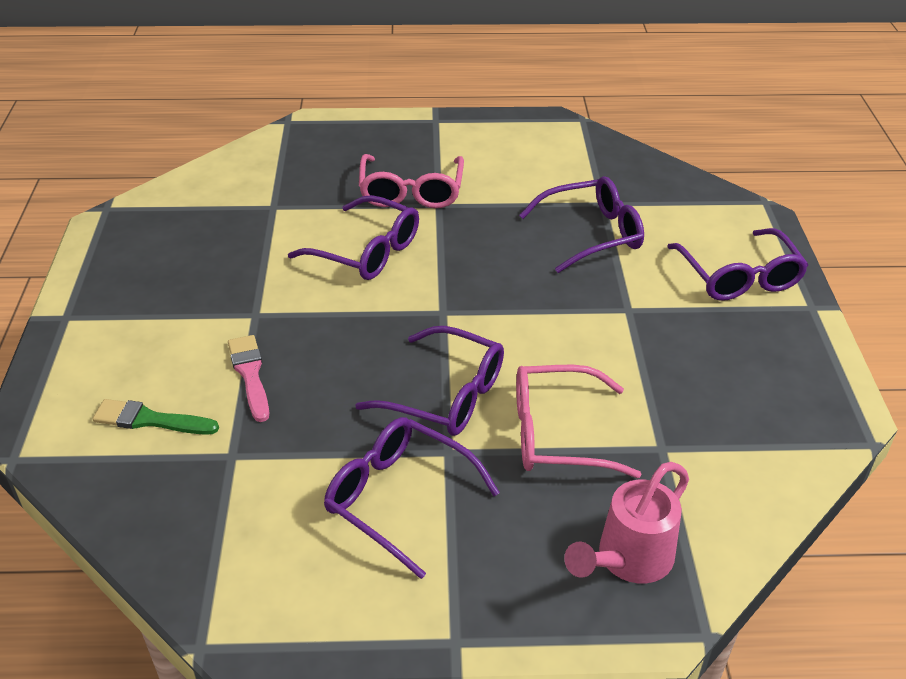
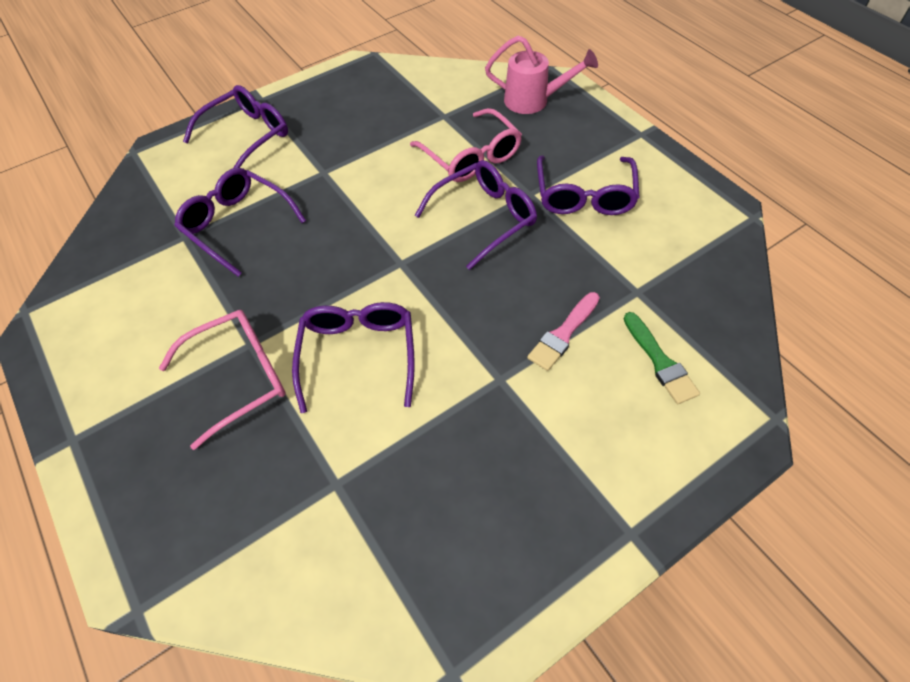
camera: 120 degrees left, 15 degrees up
(446, 395) = (484, 218): purple glasses -> purple glasses turned 60 degrees clockwise

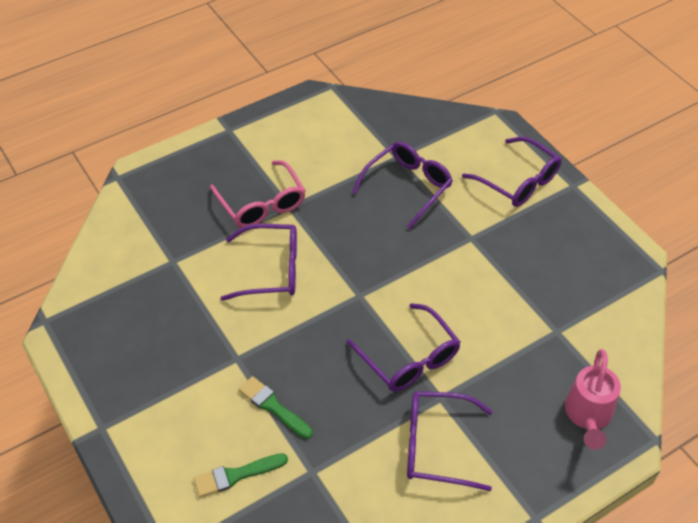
camera: 90 degrees right, 5 degrees down
(471, 156) = (493, 352): pink glasses -> none
(563, 334) = (273, 406): pink brush -> green brush

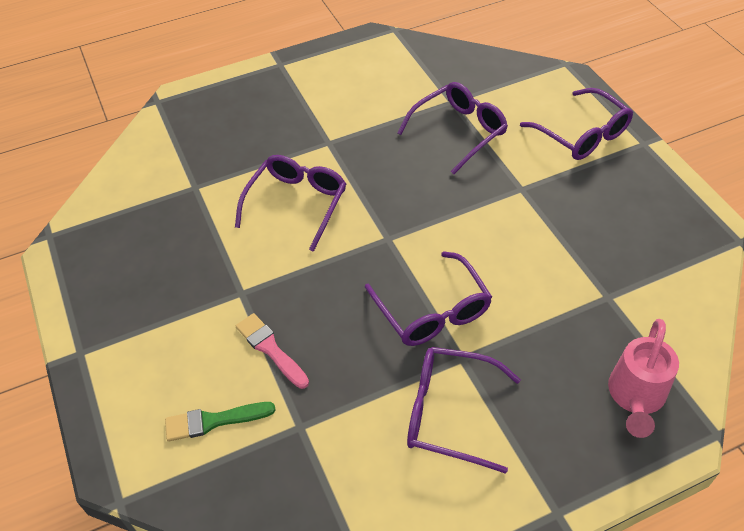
camera: 10 degrees right, 0 degrees up
(262, 204) = (299, 137): pink glasses -> none
(271, 270) = (296, 204): purple glasses -> purple glasses turned 75 degrees counterclockwise
(273, 406) = (270, 349): green brush -> pink brush

